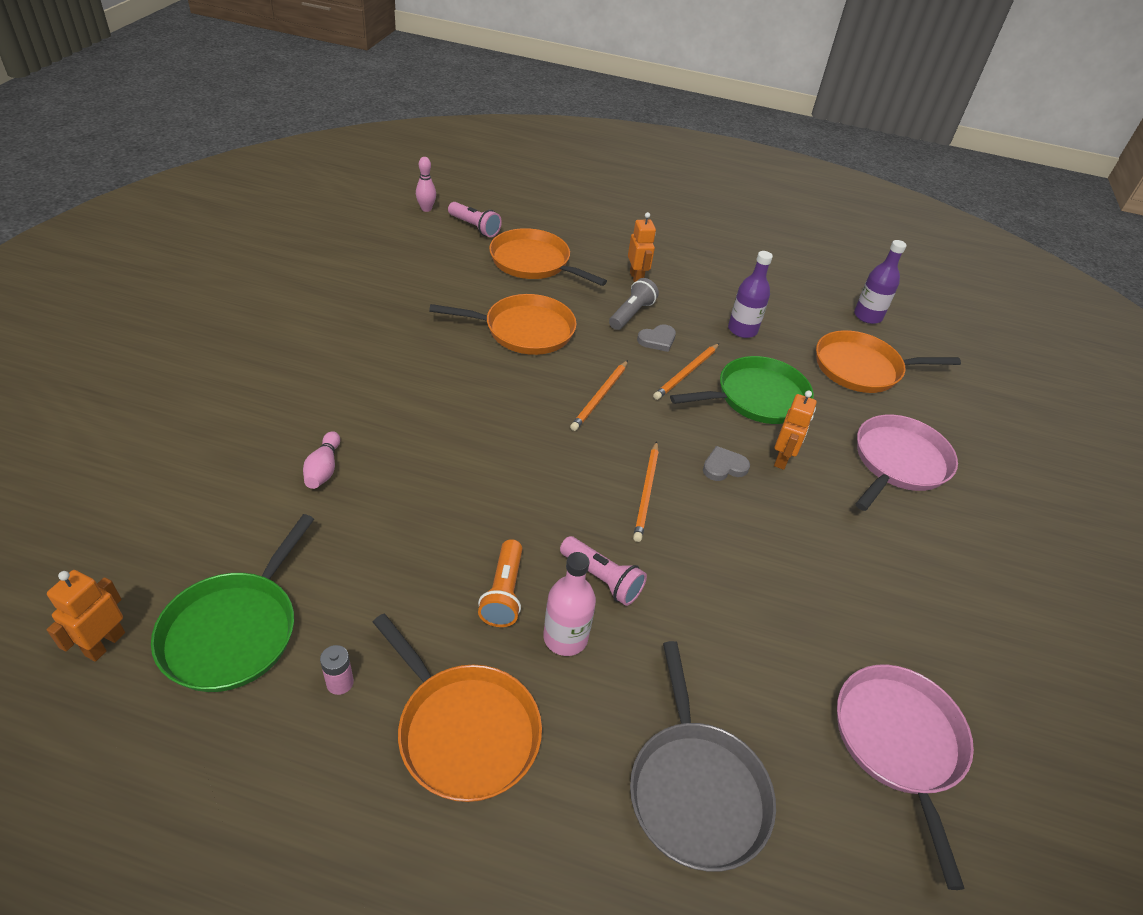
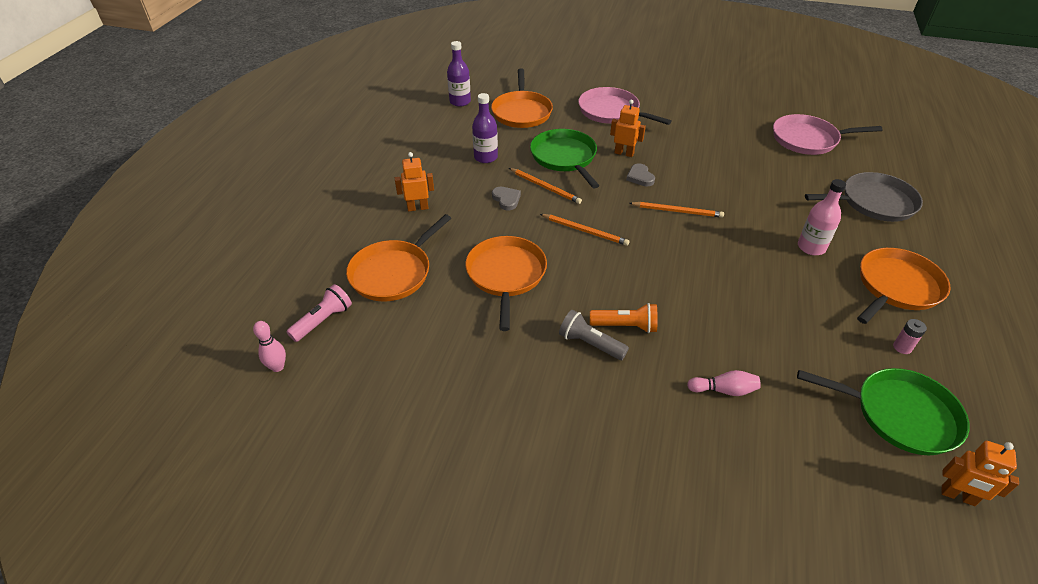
camera: 85 degrees left, 0 degrees up
(503, 593) = (793, 275): orange flashlight -> orange flashlight (625, 326)
(602, 579) = (759, 232): pink flashlight -> none
(631, 314) = (472, 212): grey flashlight -> grey flashlight (590, 344)

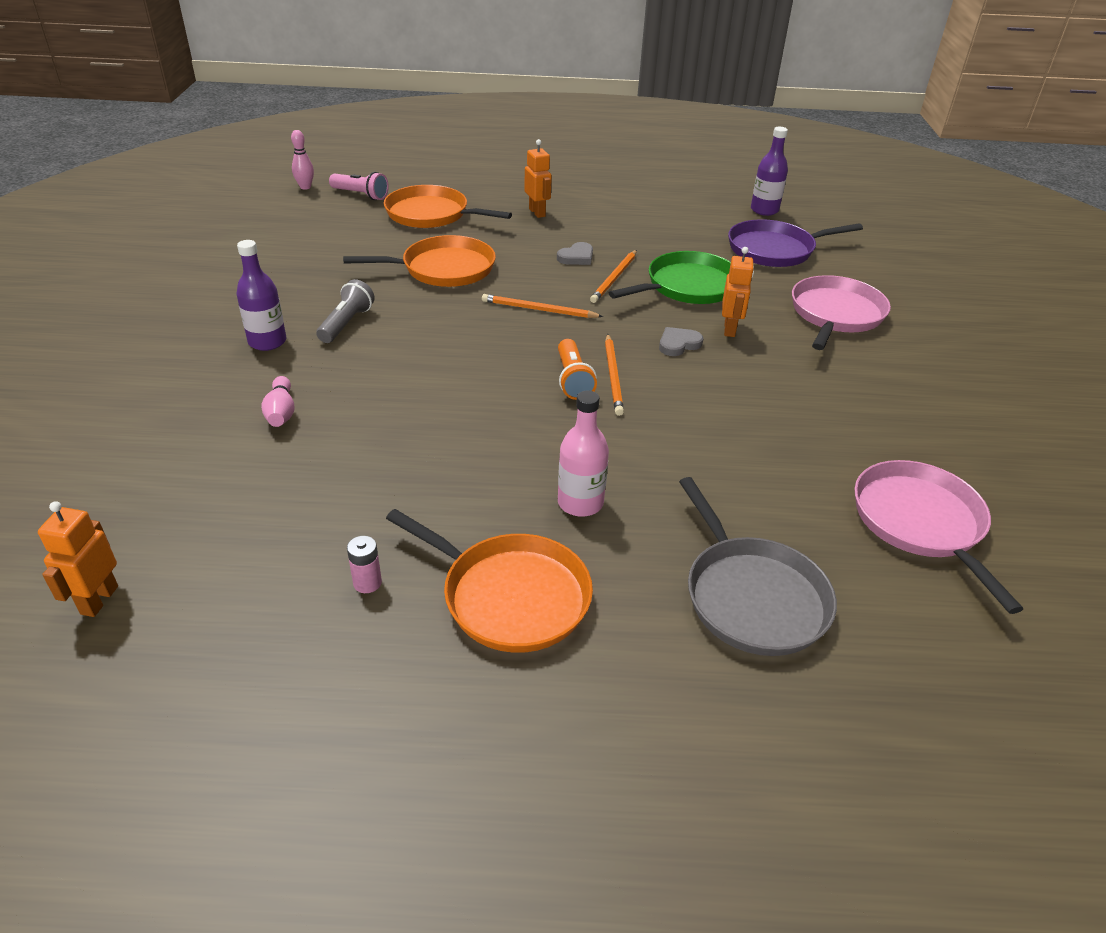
camera: 75 degrees right, 5 degrees down
(485, 157) = (654, 237): purple bottle -> purple bottle (267, 342)
(521, 112) = (775, 250): orange pan -> purple pan
(585, 231) = (538, 310): orange pencil -> orange pencil turned 90 degrees clockwise
(625, 326) = (377, 344): orange flashlight -> orange flashlight (573, 380)
(899, 414) = (237, 561): green pan -> none

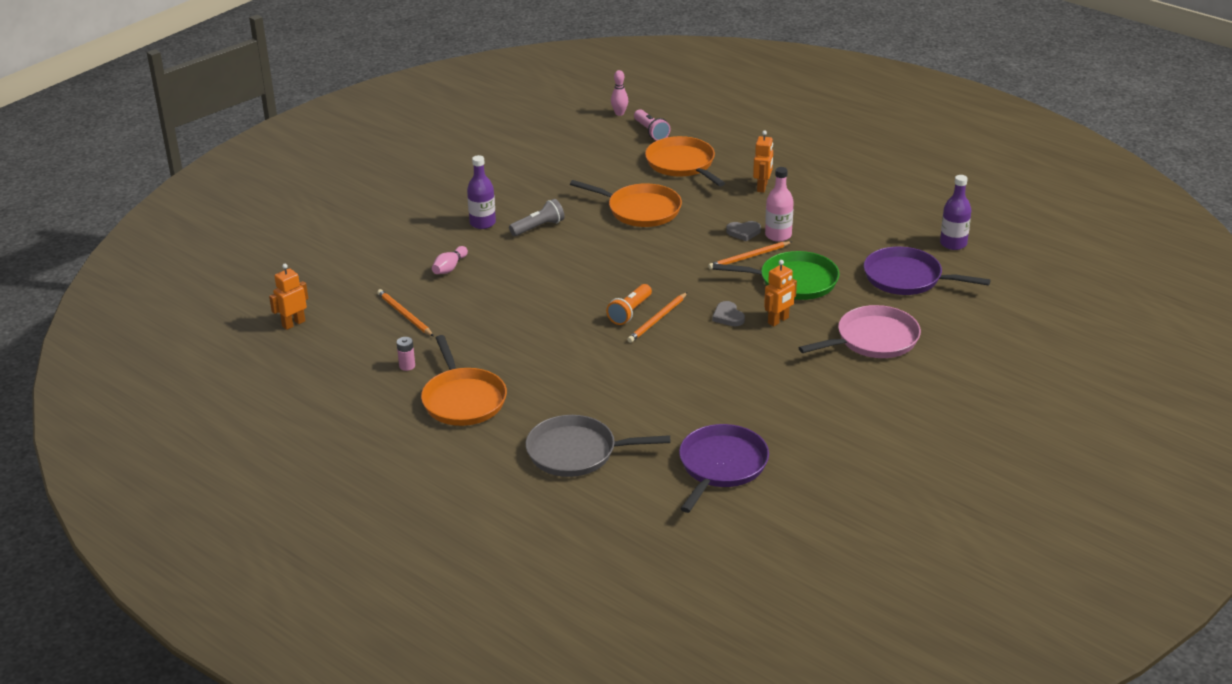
camera: 40 degrees right, 5 degrees down
(538, 310) = (667, 260): orange pencil -> orange pencil (404, 315)
(580, 503) = (548, 376): pink bottle -> pink bottle (778, 235)
(678, 344) = (728, 316): grey heart -> grey heart turned 120 degrees counterclockwise
(751, 596) = (577, 452): grey pan -> grey pan turned 75 degrees clockwise
(921, 523) = (721, 466): pink pan -> purple pan

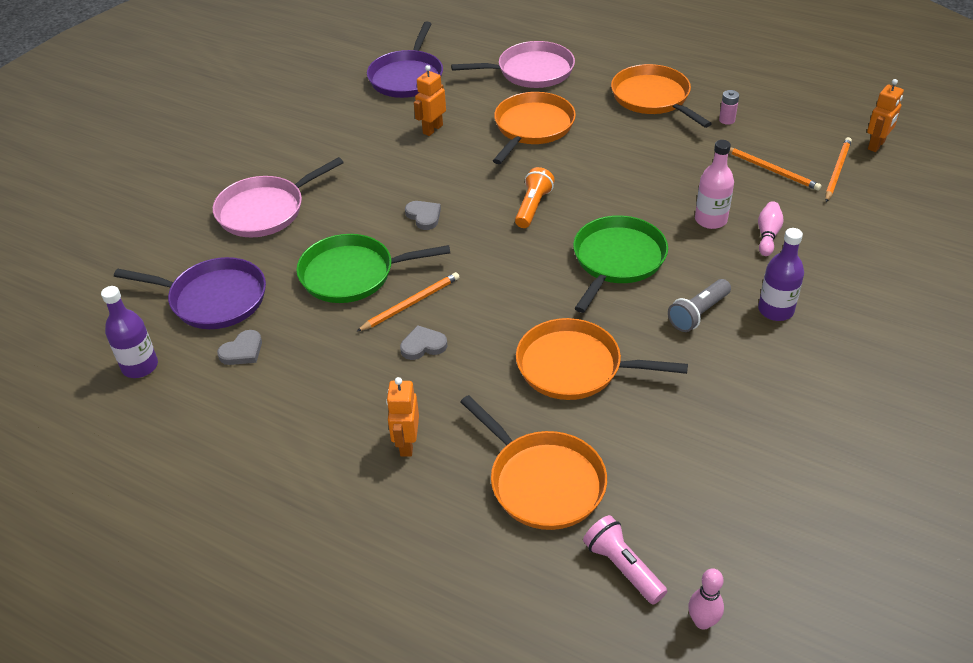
camera: 170 degrees right, 10 degrees up
(577, 452) = (531, 71): grey pan -> pink pan
(578, 265) = (617, 260): none -> green pan
(602, 385) = (532, 127): none -> orange pan
(657, 319) = (500, 202): orange pencil -> orange pencil (837, 171)
(778, 235) = (376, 347): pink bottle -> pink bottle (710, 220)
(778, 320) = (368, 219): orange robot -> orange robot (432, 129)
(878, 244) = (242, 351): none -> grey heart

